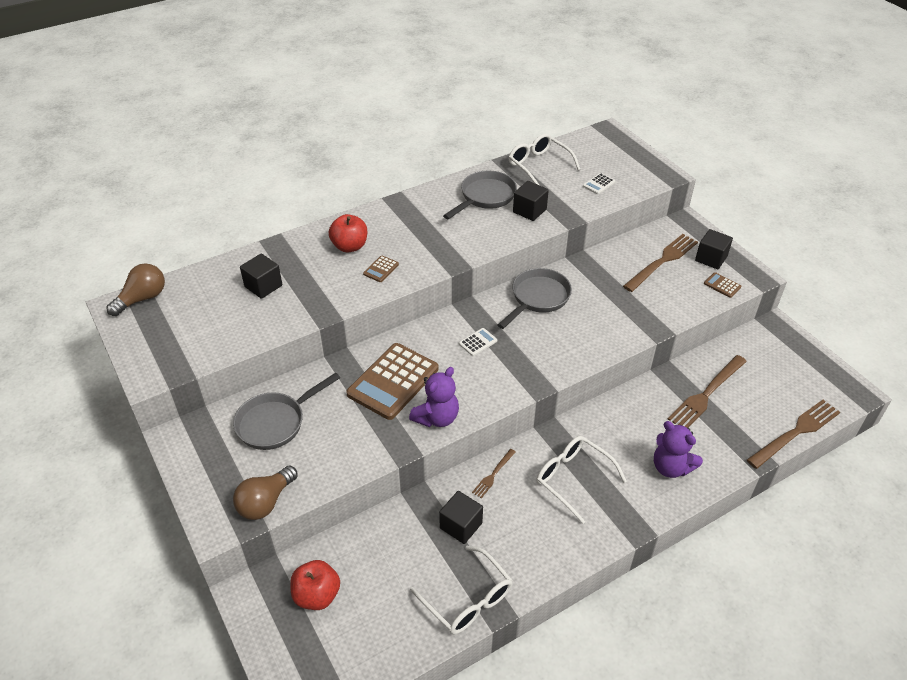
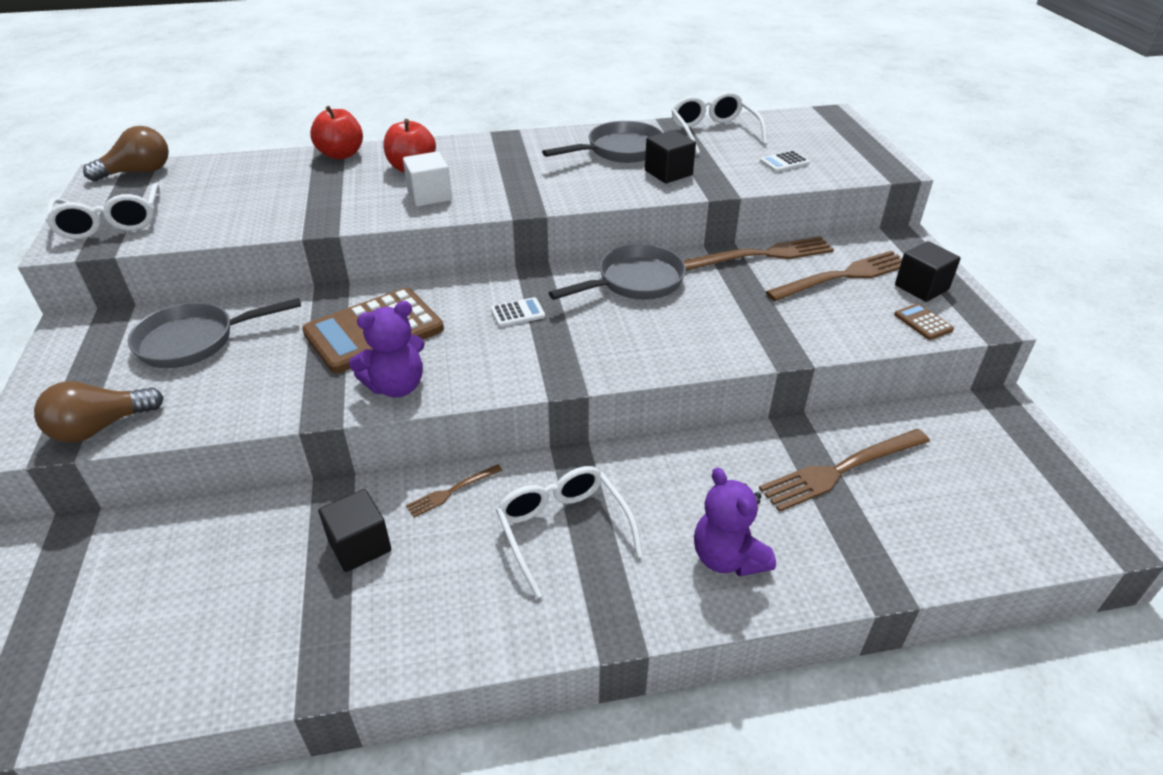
camera: 20 degrees right, 5 degrees down
(263, 286) = (278, 186): black cube -> none
(317, 595) = (103, 577): red apple -> red apple (341, 154)
(381, 269) = (429, 196): brown calculator -> white cube
(468, 599) = (293, 654): white glasses -> white glasses (111, 223)
(796, 432) = (973, 566): brown fork -> brown fork (763, 255)

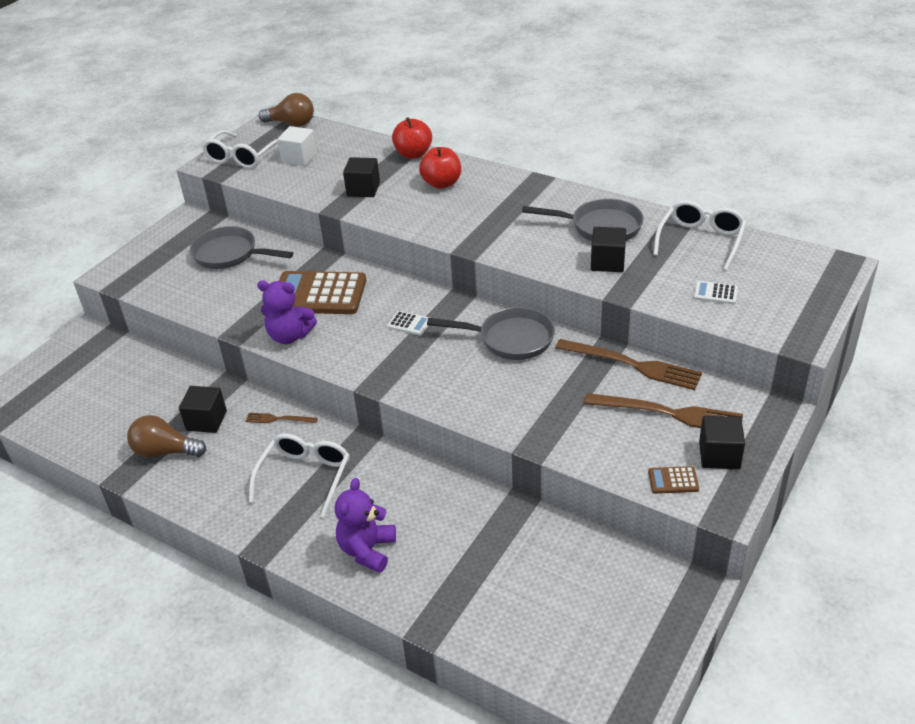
camera: 45 degrees right, 0 degrees up
(100, 427) = (144, 285): brown light bulb -> brown light bulb (165, 451)
(328, 201) = (363, 189): none -> black cube
(429, 196) = (424, 211): white cube -> white cube (299, 158)
(840, 470) = (507, 549): brown fork -> none
(923, 322) = (673, 480): brown calculator -> brown calculator turned 105 degrees counterclockwise

